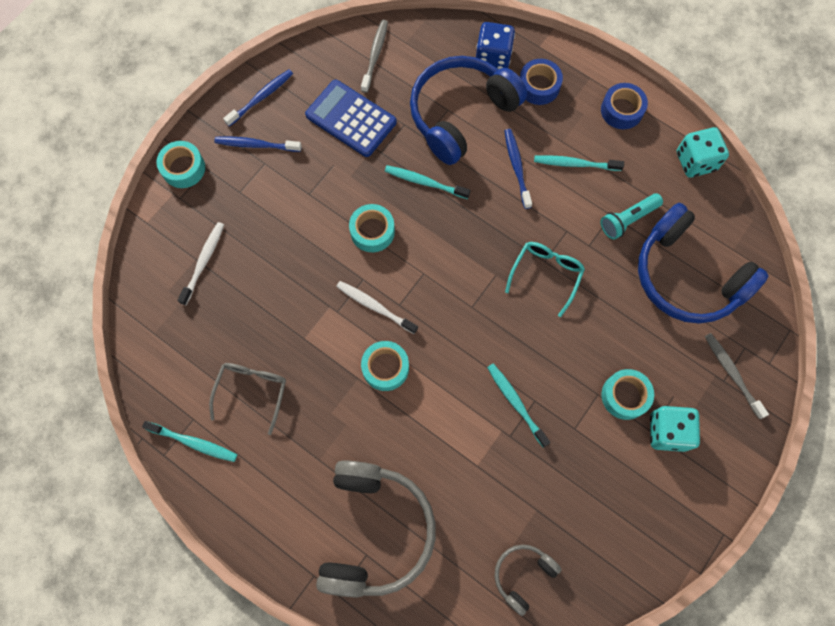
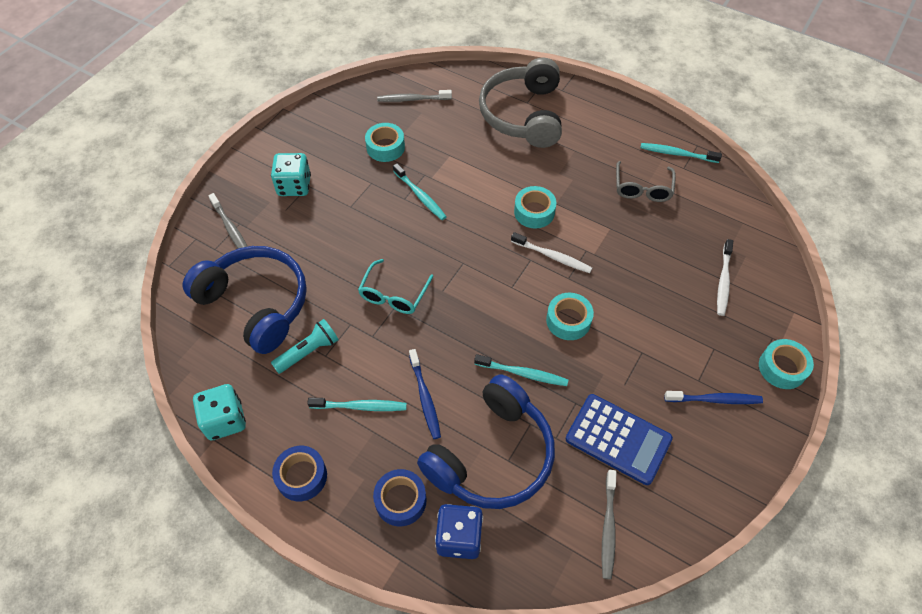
camera: 175 degrees right, 15 degrees down
(261, 97) = (729, 457): blue toothbrush -> none
(523, 575) = (412, 99): grey headphones -> grey toothbrush
(625, 396) = (327, 207): turquoise tape -> turquoise tape (385, 147)

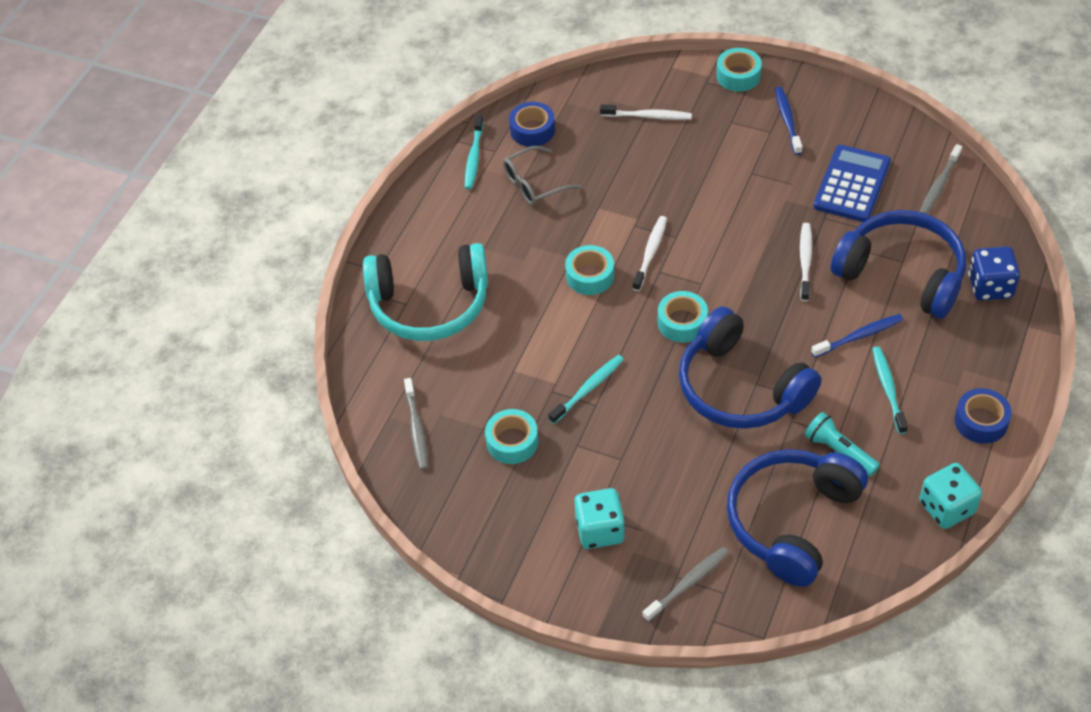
camera: 95 degrees left, 5 degrees down
(393, 295) = (741, 387): turquoise glasses -> blue headphones
(400, 500) = (973, 336): blue tape -> blue tape (532, 130)
(523, 115) = (429, 304): grey headphones -> turquoise headphones
(523, 373) = (805, 261): turquoise toothbrush -> white toothbrush
(568, 320) = (731, 232): turquoise tape -> turquoise tape (682, 322)
(608, 527) = (939, 185): grey toothbrush -> grey toothbrush turned 120 degrees clockwise
(642, 188) = (534, 184): grey glasses -> grey glasses turned 150 degrees clockwise

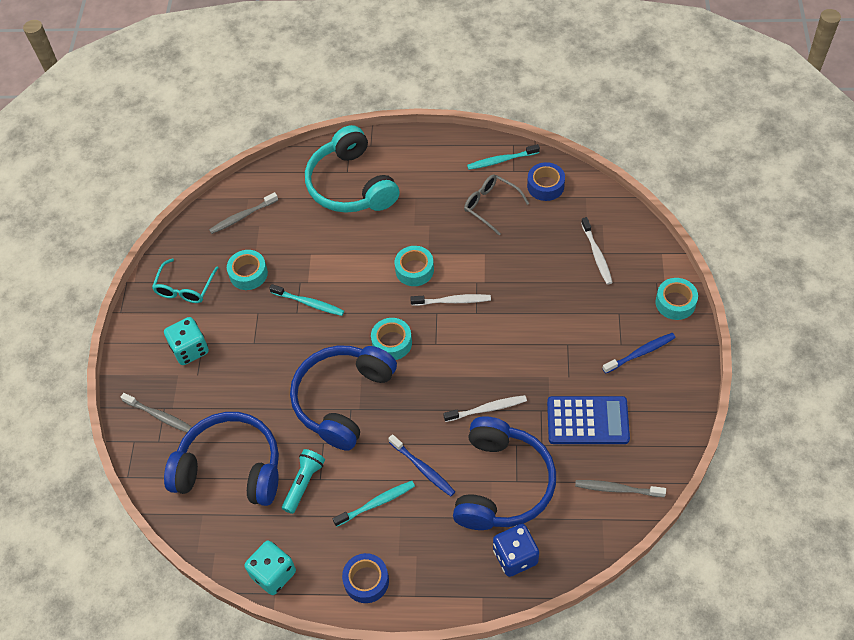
camera: 70 degrees right, 5 degrees up
(500, 517) = (185, 288): none -> turquoise glasses

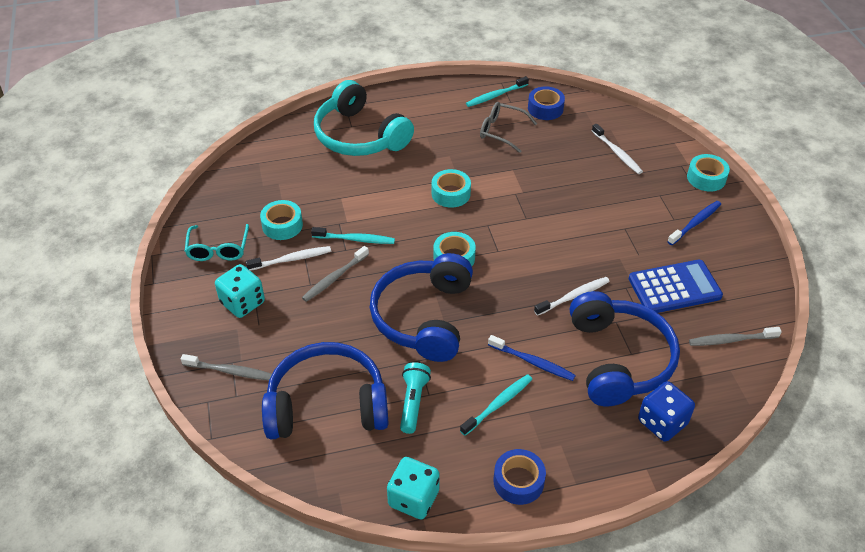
camera: 20 degrees left, 10 degrees down
(242, 216) = (258, 178): grey toothbrush -> grey toothbrush (334, 278)
(453, 301) = (499, 212): white toothbrush -> white toothbrush (291, 259)

